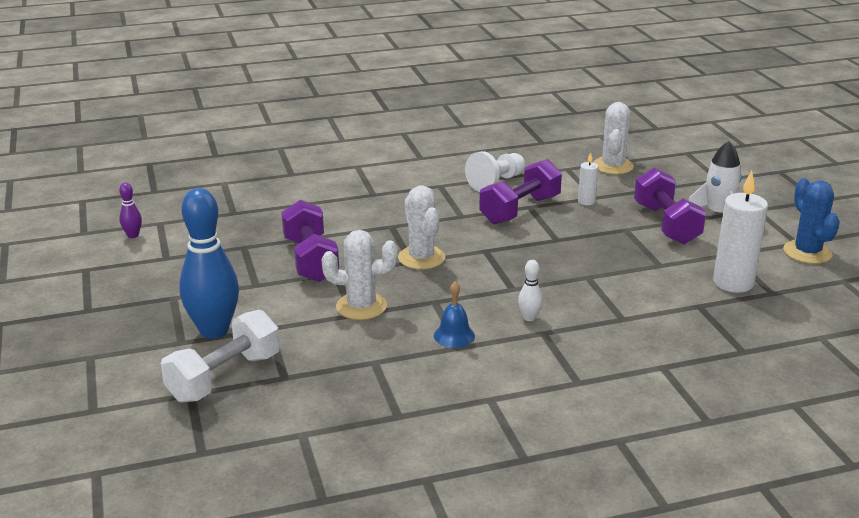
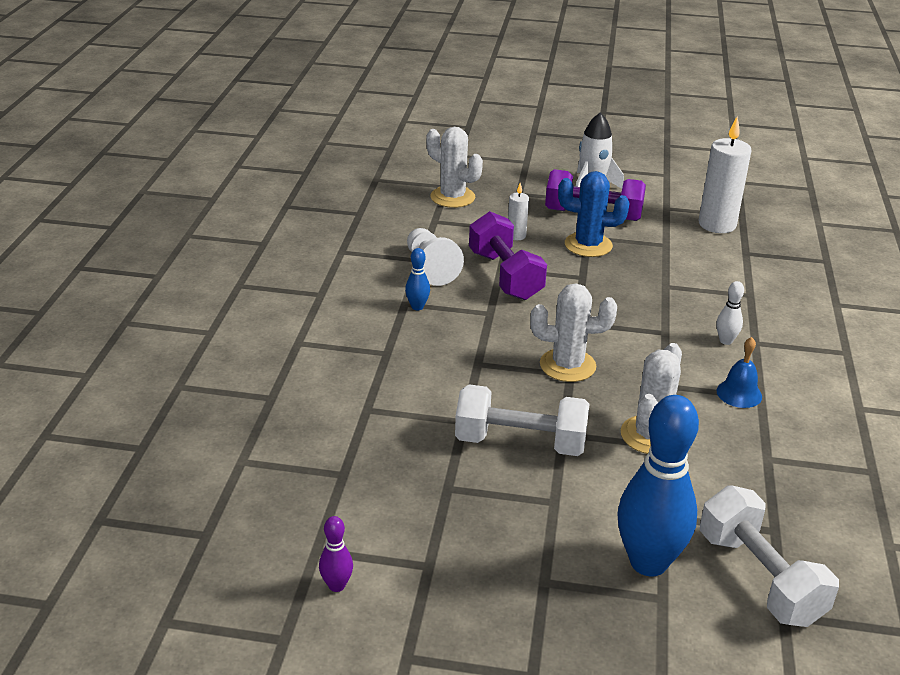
camera: 65 degrees left, 5 degrees up
(310, 260) = (520, 443): purple dumbbell -> white dumbbell
(440, 190) = (417, 307): none -> blue bowling pin
(807, 252) = (685, 177): blue cactus -> blue cactus (588, 245)

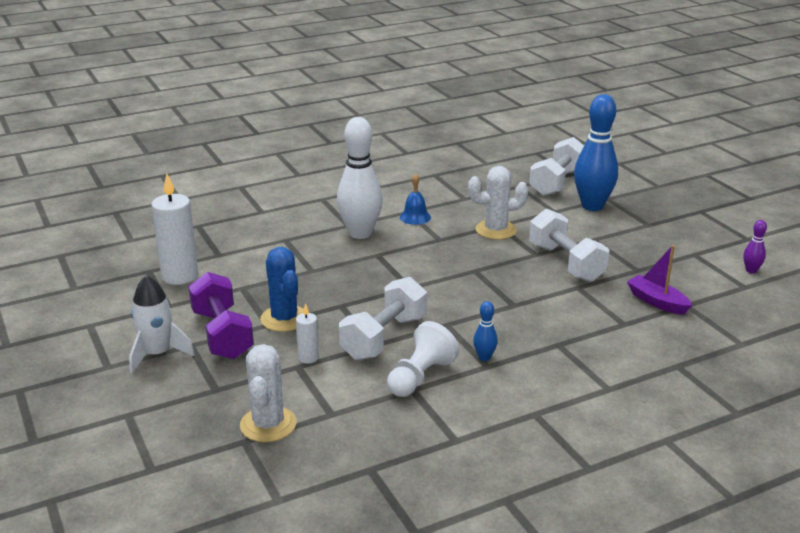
camera: 125 degrees left, 5 degrees down
(373, 456) = (657, 302): none -> purple boat
(505, 276) = (384, 337): purple dumbbell -> white dumbbell
(567, 365) = (467, 273): white cactus -> none
(726, 341) = (360, 233): white bowling pin -> white bowling pin, size x2.32

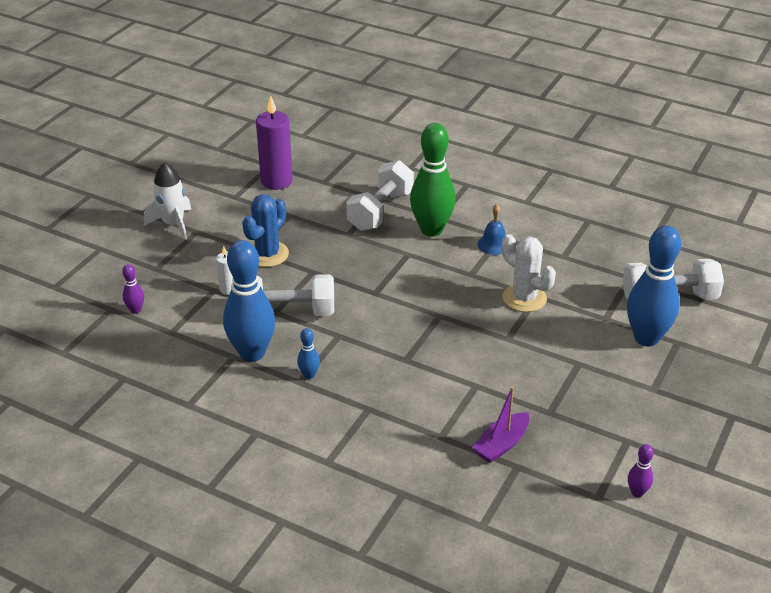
camera: 55 degrees right, 10 degrees up
(180, 276) = (276, 181): white candle -> purple candle
(222, 334) = (221, 237): purple dumbbell -> none
(268, 424) = (135, 310): white cactus -> purple bowling pin
(360, 233) = (431, 230): white bowling pin -> green bowling pin
(420, 377) = (252, 353): white pawn -> blue bowling pin
(566, 263) = (511, 362): white dumbbell -> white dumbbell (380, 211)
(657, 302) = (501, 444): purple boat -> purple boat turned 150 degrees counterclockwise

